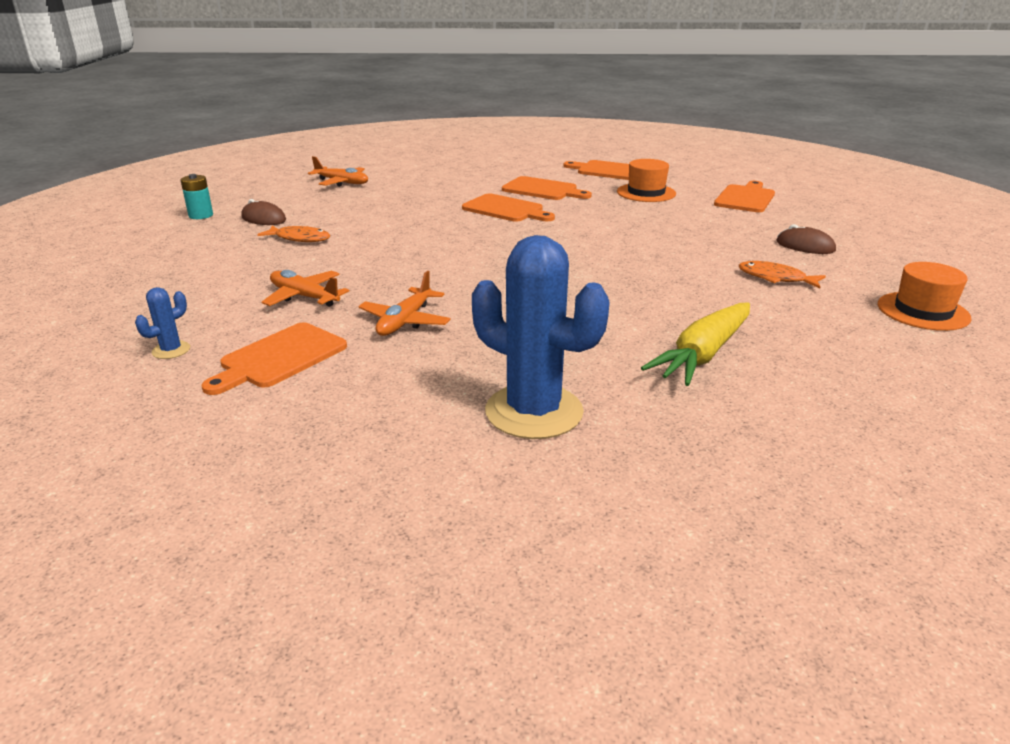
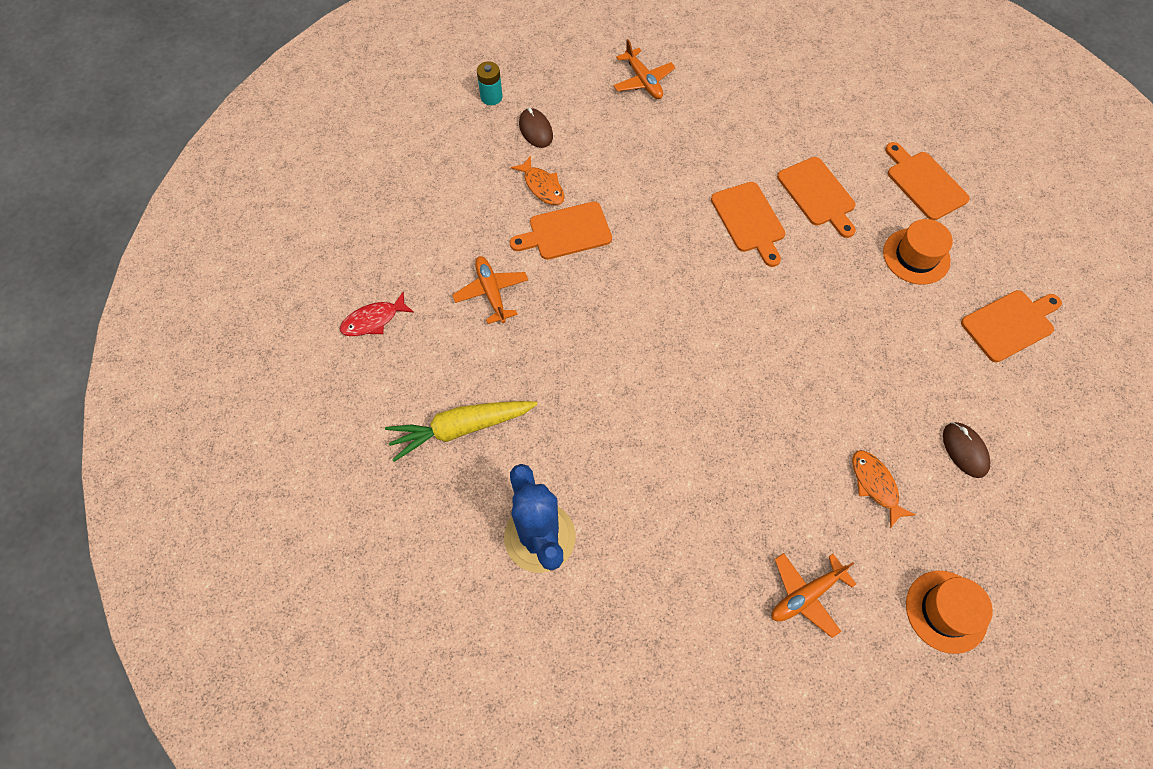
camera: 35 degrees right, 35 degrees up
(171, 350) = (374, 320): blue cactus -> red fish
(280, 358) = (431, 371): orange cutting board -> orange cutting board (566, 232)
(405, 321) = (536, 372): orange plane -> orange plane (806, 595)
(703, 355) = (705, 549): yellow carrot -> yellow carrot (461, 428)

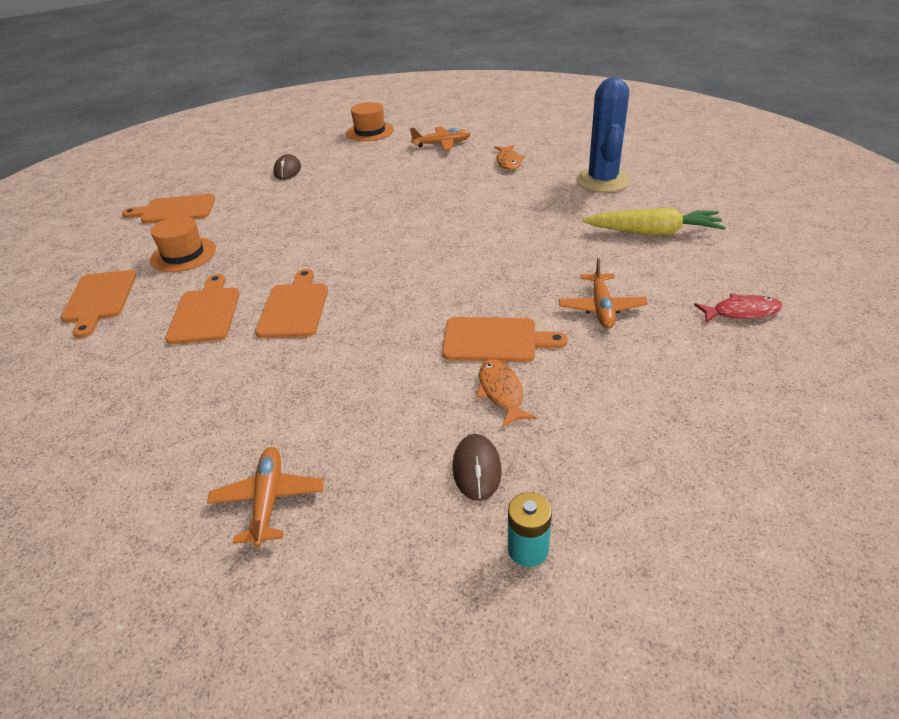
camera: 155 degrees left, 25 degrees down
(875, 485) = (359, 167): orange fish -> orange fish (508, 162)

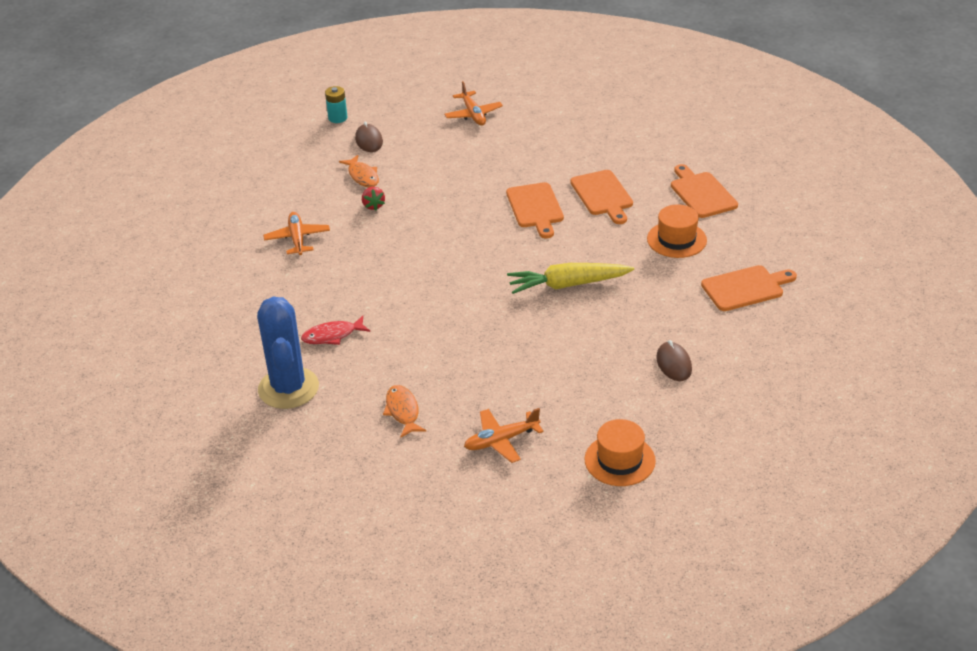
camera: 165 degrees right, 0 degrees up
(495, 340) = (373, 206): orange cutting board -> red strawberry
(653, 232) = (245, 319): yellow carrot -> yellow carrot (568, 285)
(741, 312) = (194, 249): red fish -> red fish (332, 335)

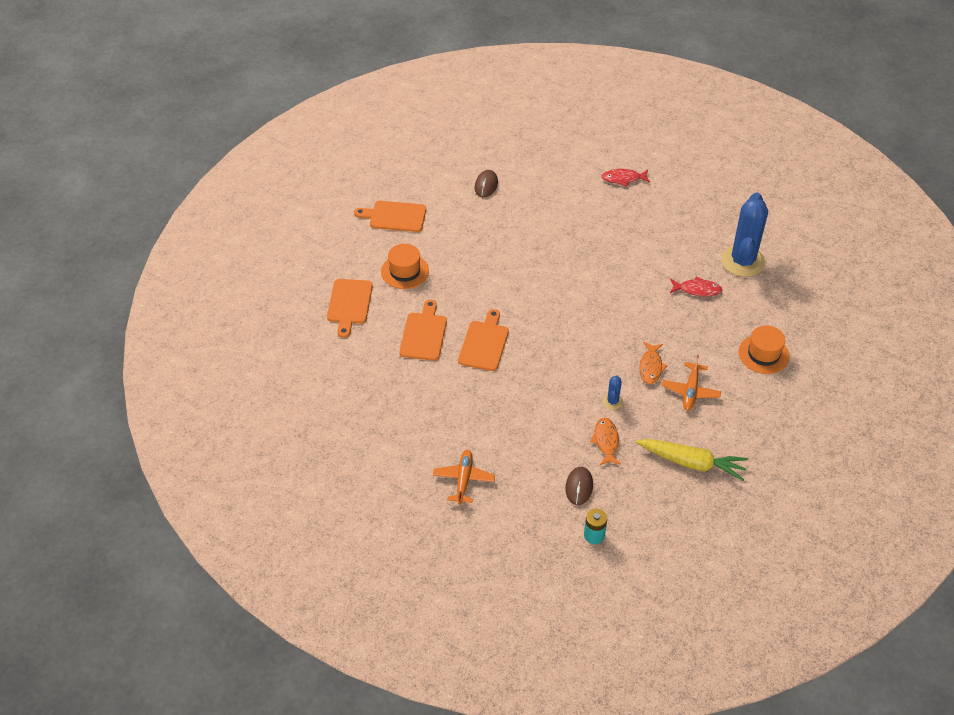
camera: 155 degrees left, 10 degrees up
(373, 206) = (612, 401): red strawberry -> blue cactus
(403, 411) = (673, 218): orange fish -> orange fish (651, 367)
(501, 441) = (623, 179): orange plane -> red fish
(568, 285) = (509, 265): yellow carrot -> yellow carrot (692, 463)
(619, 460) = (562, 144): orange hat -> orange hat (763, 354)

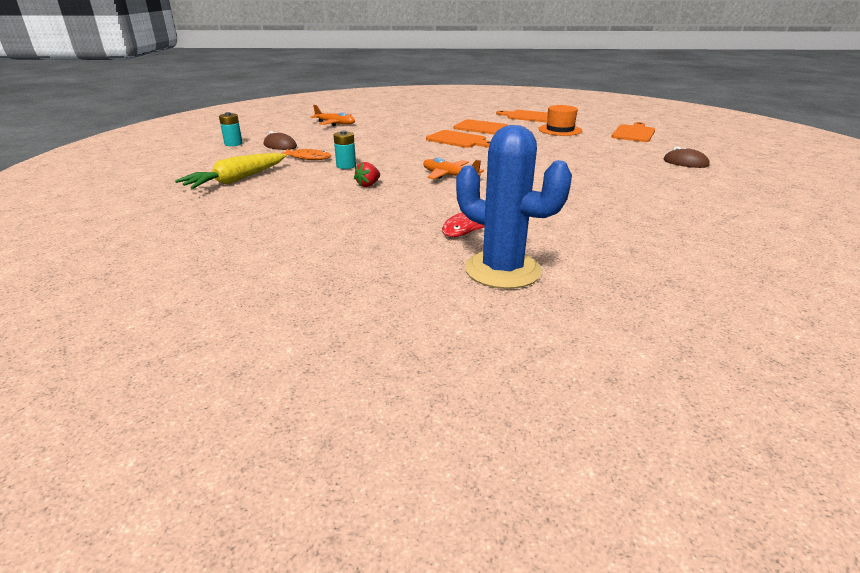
camera: 110 degrees right, 20 degrees down
(612, 401) = (346, 166): blue cactus -> turquoise battery
(623, 179) = (713, 225): red fish -> none
(651, 367) = (368, 185): orange fish -> red strawberry
(690, 391) = (315, 195): orange plane -> orange plane (449, 176)
(763, 354) = (316, 242): orange hat -> none

